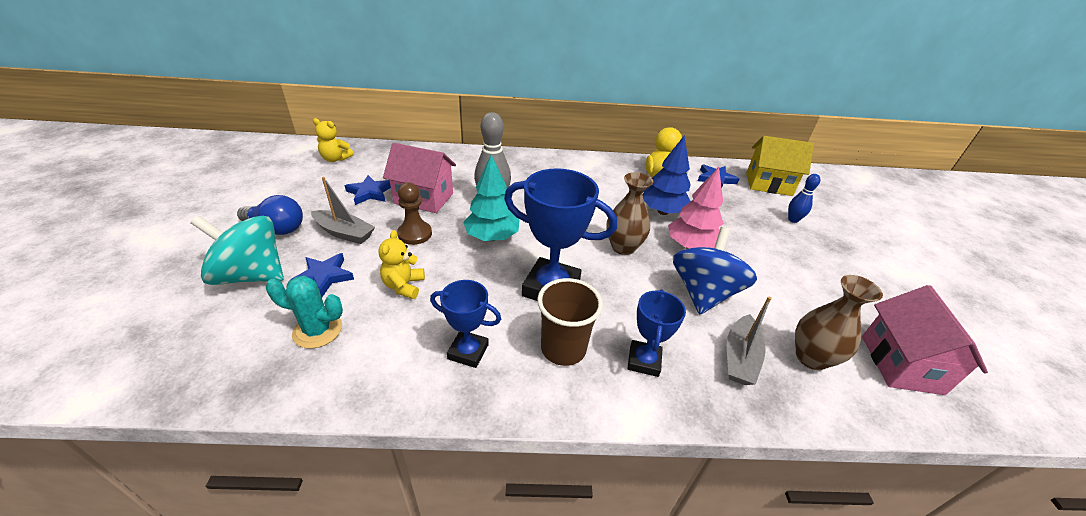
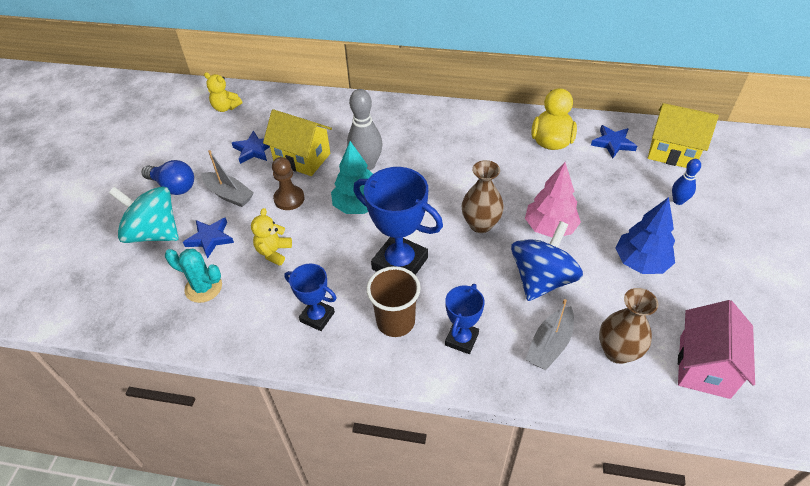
camera: 15 degrees right, 10 degrees up
(424, 198) = (302, 158): pink house -> yellow house
(663, 211) = (536, 184): blue tree -> blue tree (641, 262)

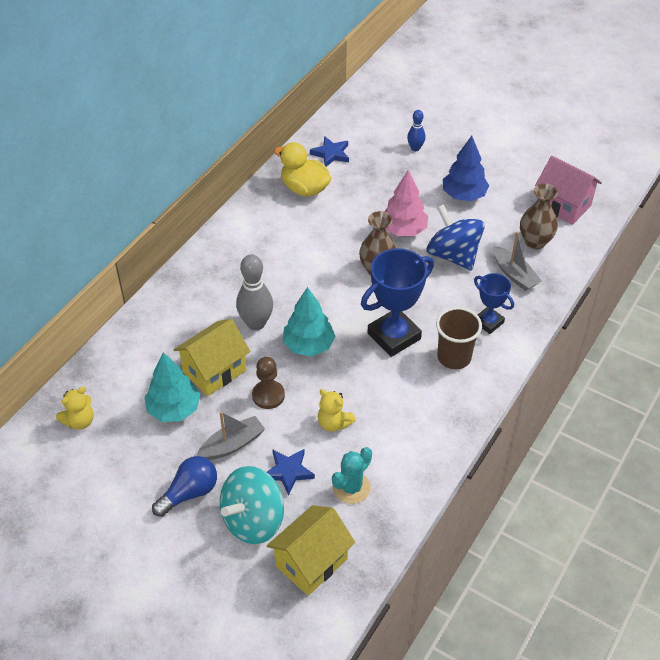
camera: 70 degrees left, 0 degrees up
(254, 150) = (174, 409): blue star -> turquoise tree
(317, 317) = (425, 408): blue trophy -> none
(673, 152) = (362, 126): yellow house -> yellow house (311, 562)

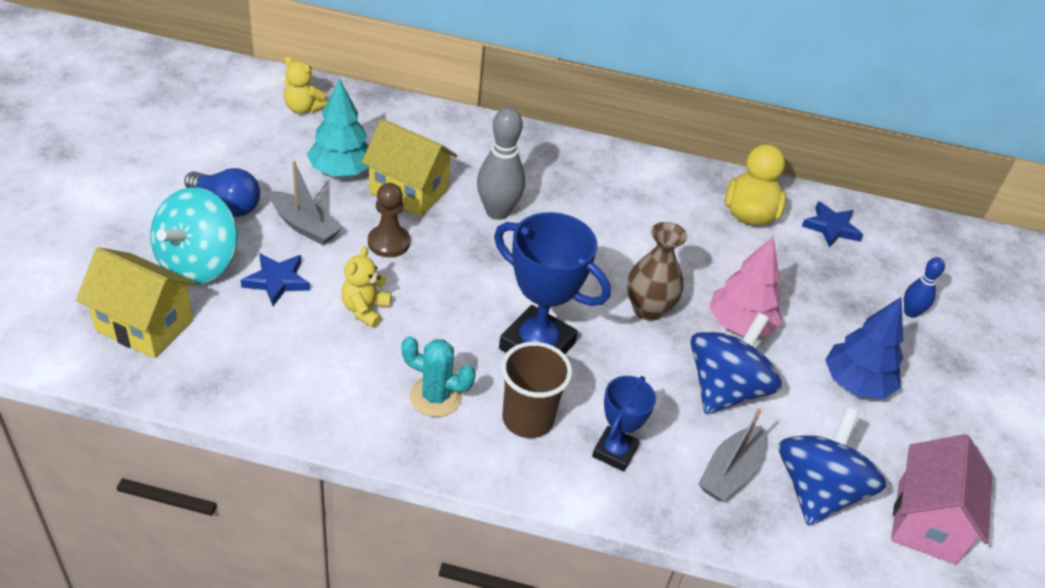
camera: 65 degrees right, 5 degrees down
(253, 520) = (198, 263): turquoise spinning top -> turquoise spinning top turned 90 degrees counterclockwise
(308, 345) = (483, 264): turquoise tree -> none
(351, 487) = (266, 344): turquoise cactus -> turquoise cactus (435, 396)
(535, 242) = (817, 491): brown vase -> blue spinning top

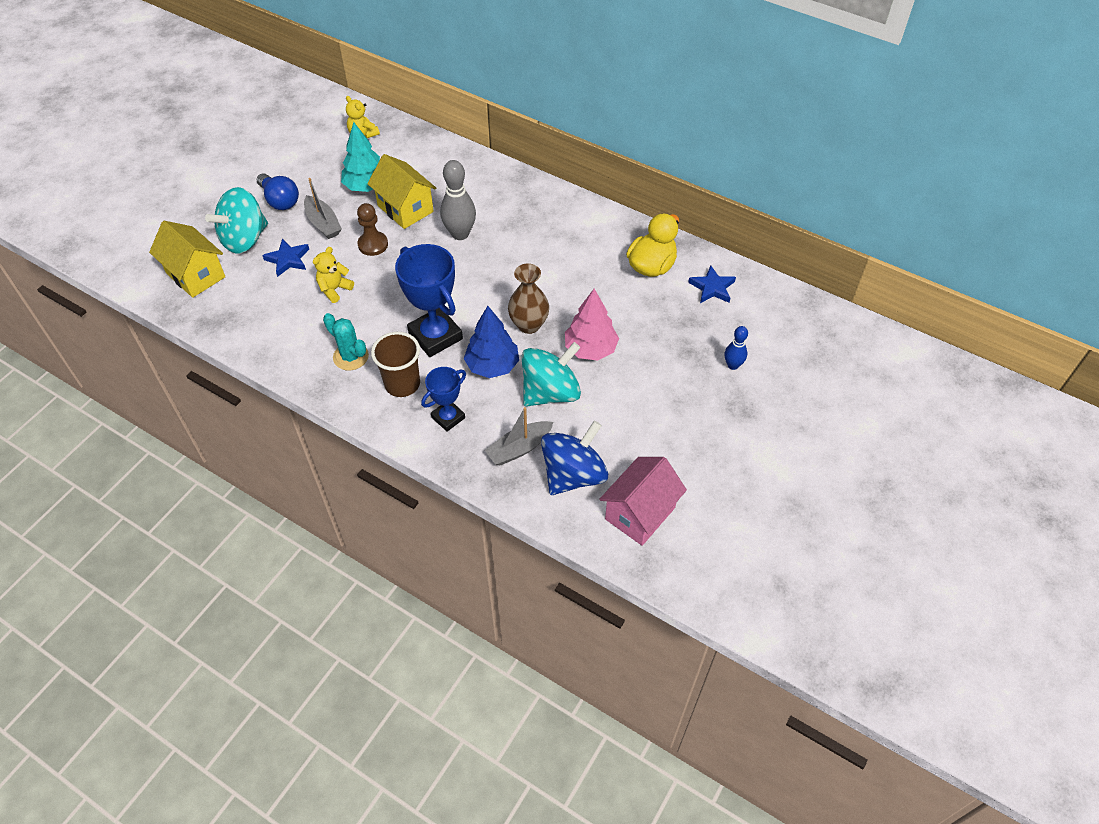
camera: 25 degrees right, 10 degrees up
(725, 389) = (550, 392): blue spinning top -> turquoise spinning top
(856, 384) = (652, 409): blue tree -> blue tree (492, 366)

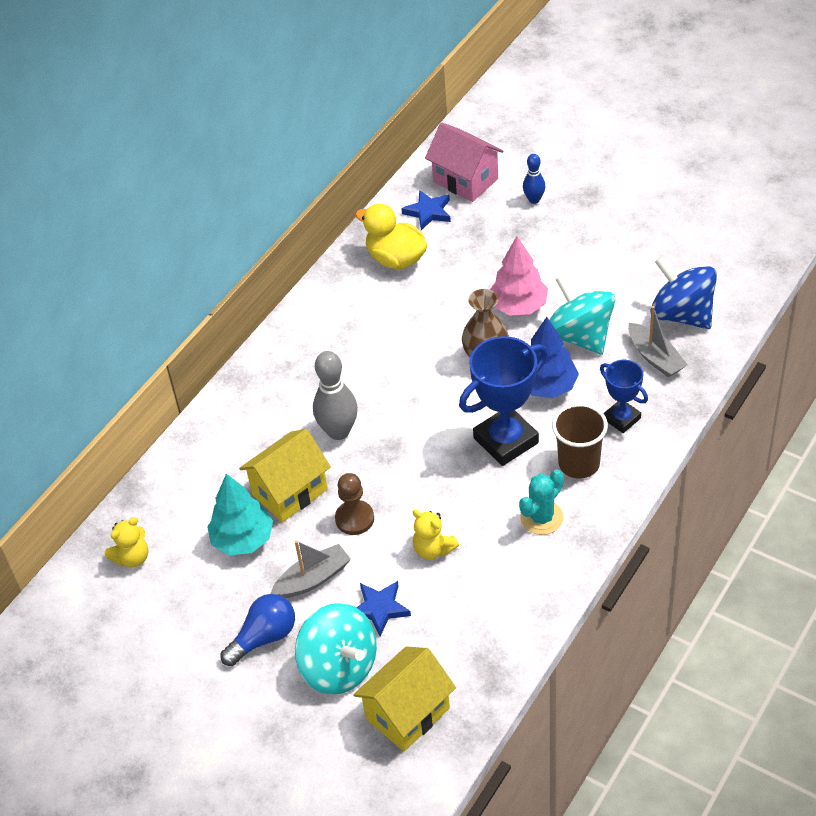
camera: 85 degrees left, 5 degrees down
(640, 513) = (719, 266): pink house -> pink house (465, 180)

